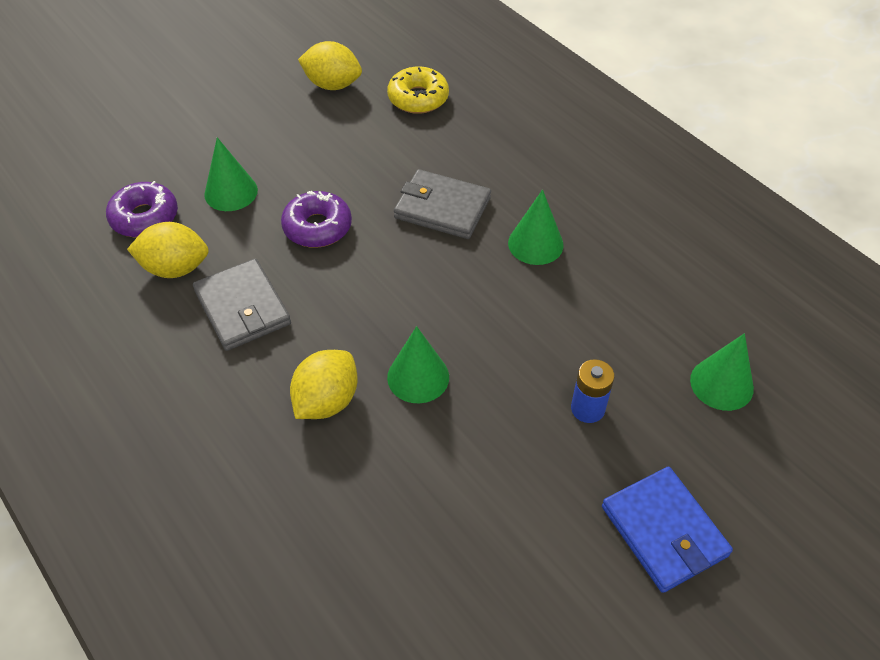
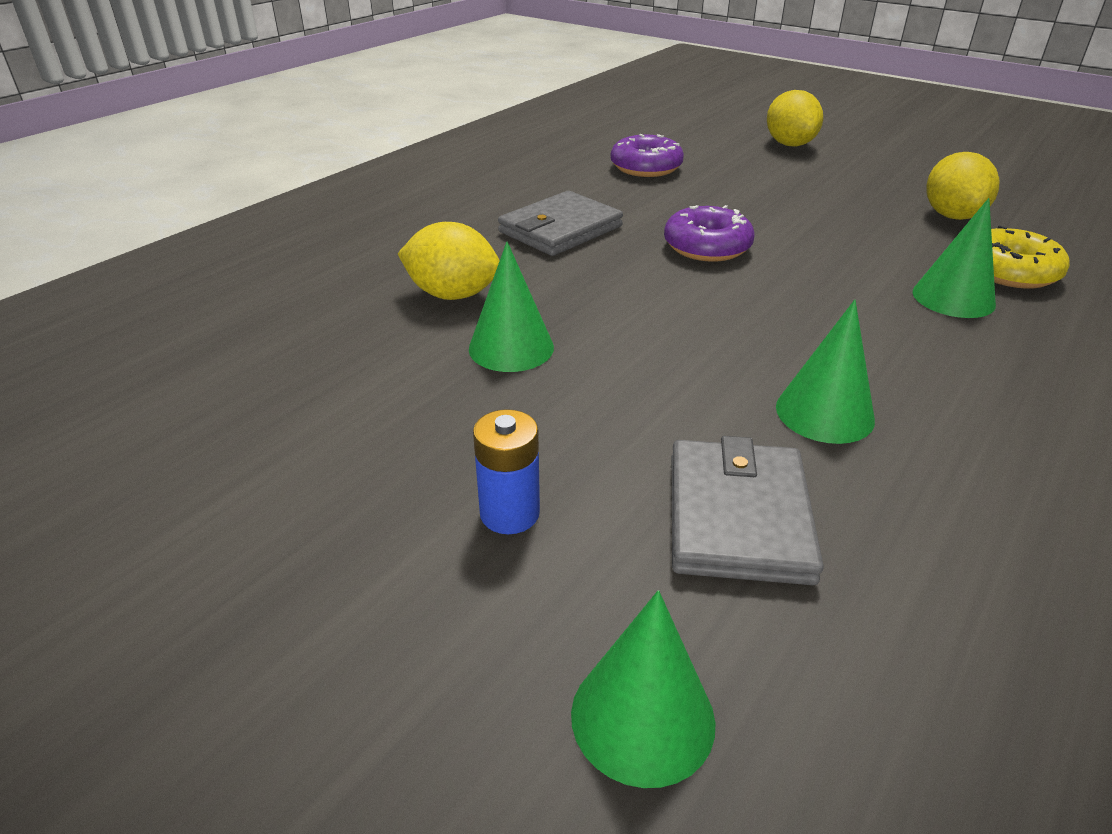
camera: 75 degrees right, 15 degrees down
(175, 268) = (591, 191): yellow lemon -> yellow lemon (789, 144)
(231, 192) = (716, 195): green cone -> green cone (953, 298)
(442, 208) = (819, 321): grey wallet -> grey wallet (738, 516)
(664, 531) = (267, 644): blue wallet -> none

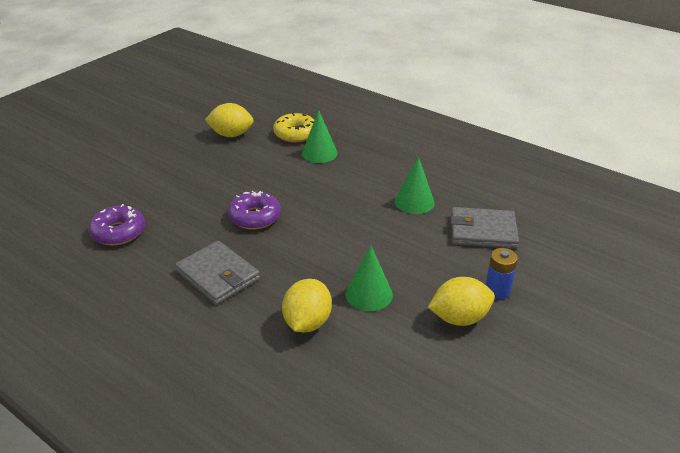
camera: 90 degrees left, 0 degrees up
(642, 717) = (577, 259): green cone -> none
(789, 144) = (101, 167): yellow lemon -> yellow lemon (459, 318)

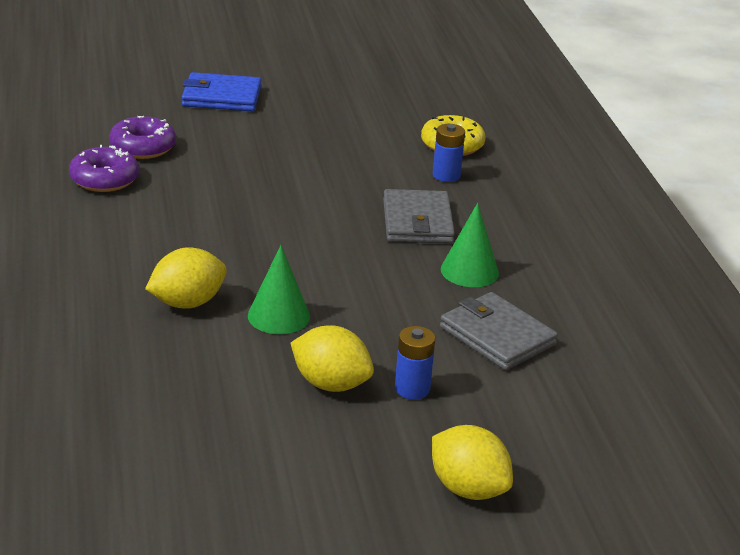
camera: 40 degrees right, 5 degrees down
(120, 171) = (221, 97): none -> blue wallet
(218, 275) = (171, 225): grey wallet -> grey wallet (417, 222)
(231, 135) = (381, 114): yellow lemon -> yellow lemon (468, 489)
(255, 217) = (280, 198): purple donut -> purple donut (104, 179)
(319, 153) = (446, 175): green cone -> blue battery

